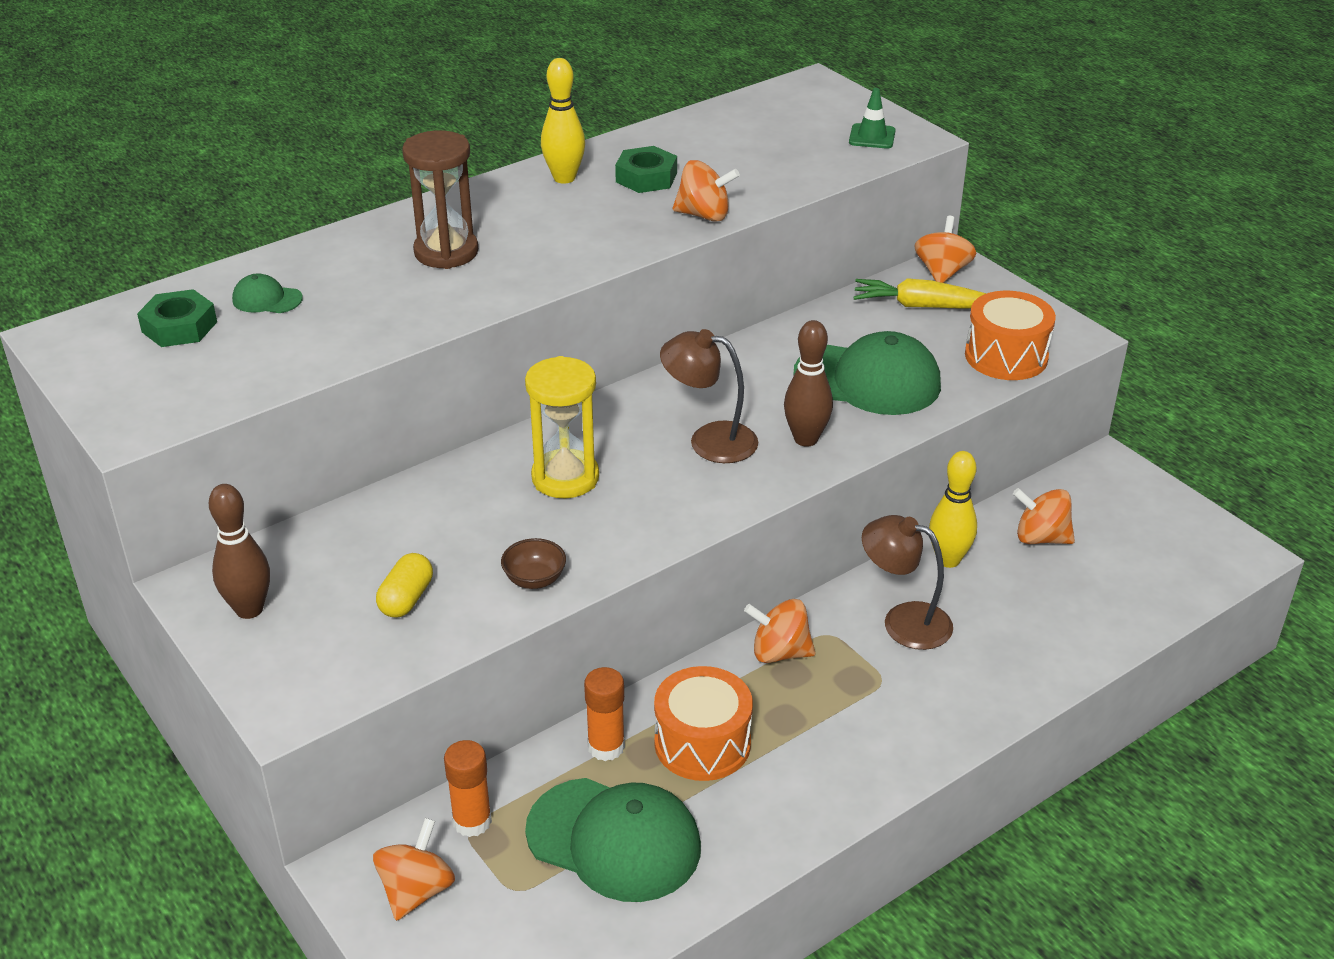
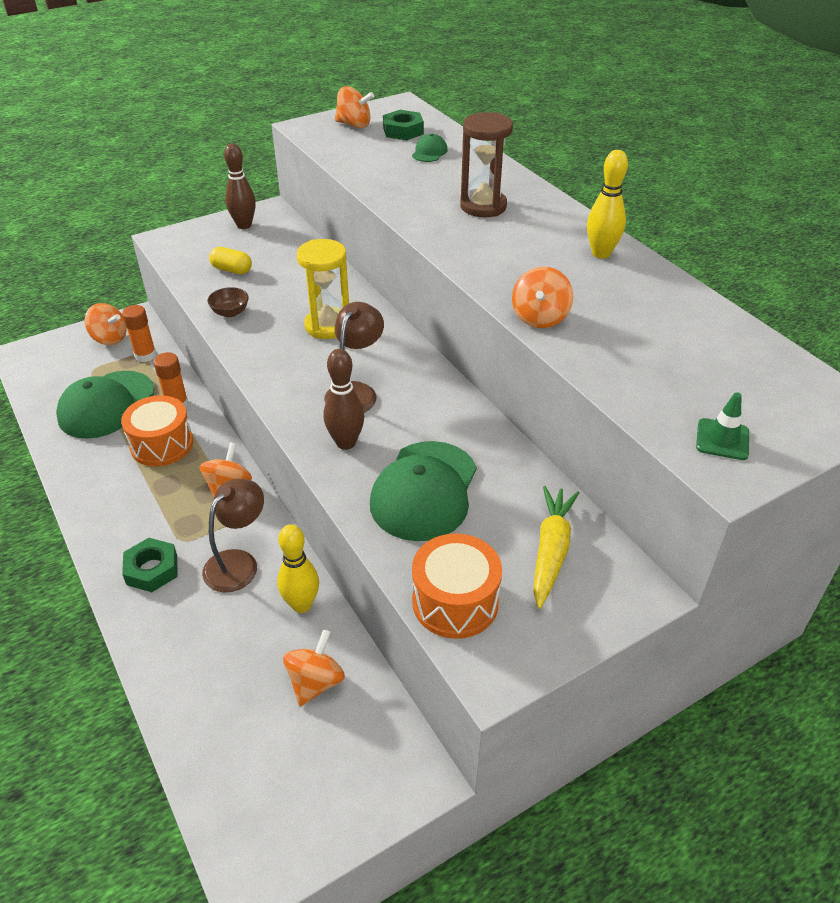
camera: 95 degrees right, 5 degrees up
(646, 177) = (607, 292): green nut -> green nut (152, 569)
(942, 272) = (621, 577): orange spinning top -> orange spinning top (354, 125)

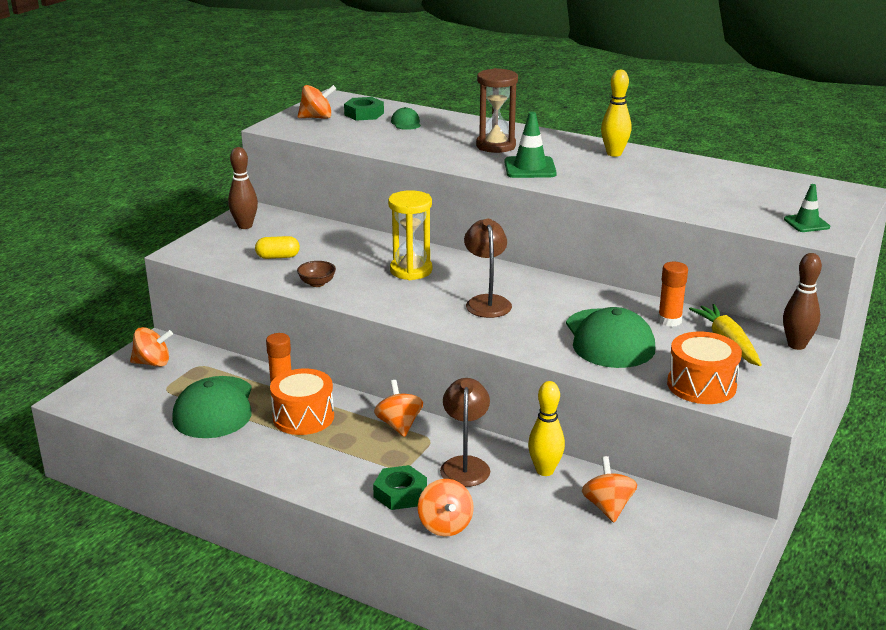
camera: 30 degrees left, 15 degrees down
(145, 355) = (205, 364): orange glue stick -> orange glue stick (669, 320)
(346, 443) = (519, 331): brown bowling pin -> brown bowling pin (796, 345)
(482, 247) = (530, 168): none -> green traffic cone
(540, 318) = (623, 195): orange spinning top -> orange spinning top (445, 525)

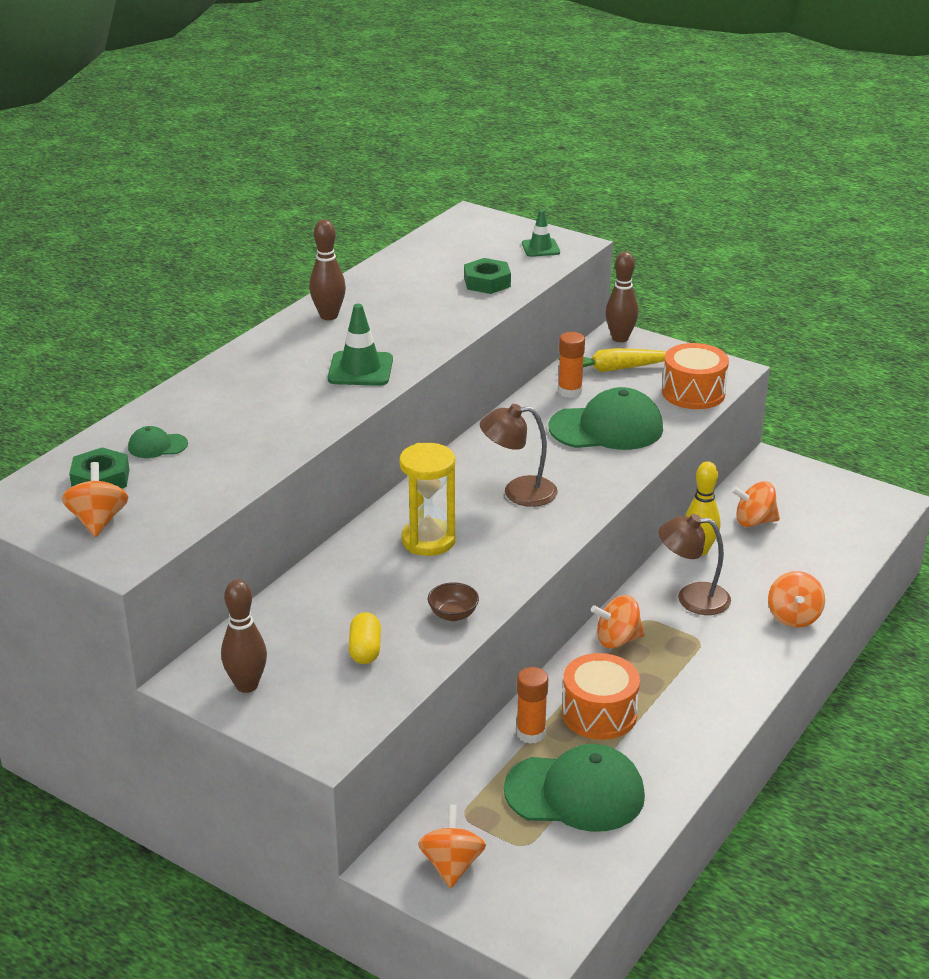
camera: 85 degrees left, 5 degrees up
(400, 493) = (745, 643): green nut -> green nut (487, 282)
(445, 525) = (793, 617): orange spinning top -> orange spinning top turned 105 degrees clockwise
(496, 146) = (276, 385): brown hourglass -> none
(614, 154) = (329, 316): yellow bowling pin -> brown bowling pin

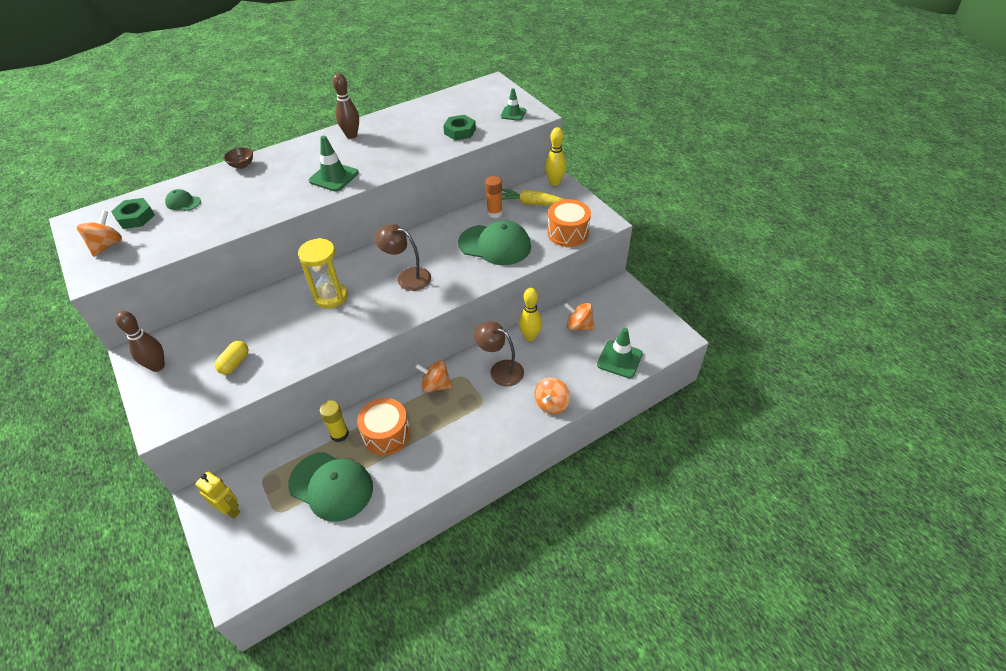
camera: 25 degrees right, 15 degrees up
(451, 865) = (230, 510): orange spinning top -> yellow robot
(453, 614) = (300, 354): brown bowl -> brown bowl (242, 165)
(531, 733) = (339, 434): orange glue stick -> yellow glue stick
(620, 338) = (554, 182): brown bowling pin -> yellow bowling pin
(839, 545) = (619, 359): none -> green traffic cone

